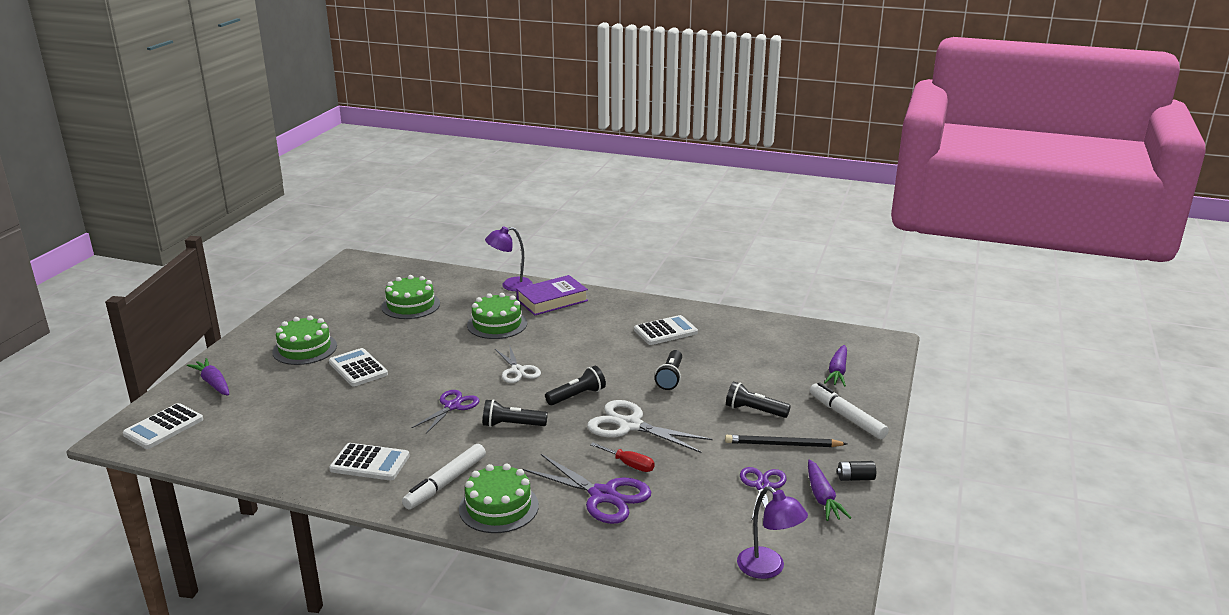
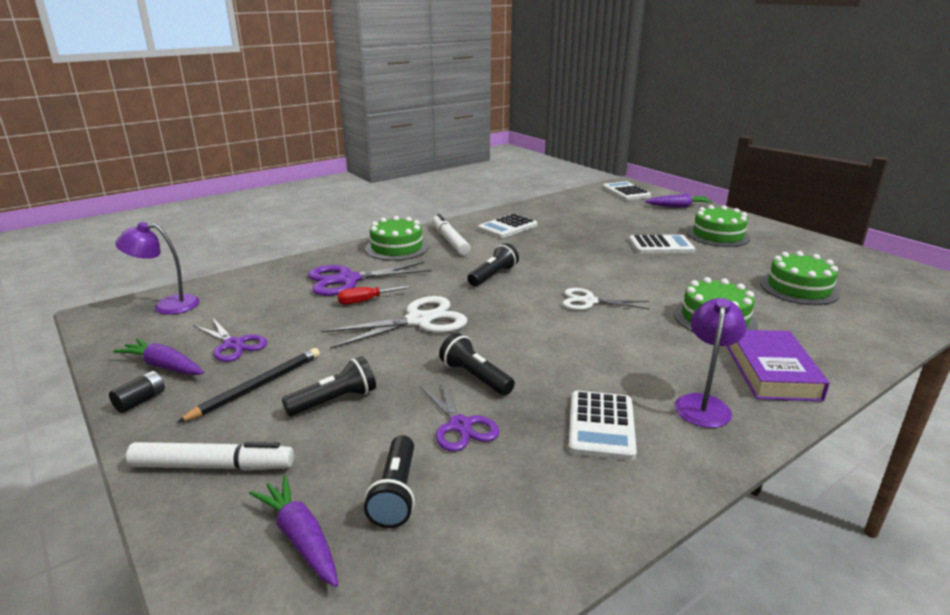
camera: 125 degrees right, 0 degrees up
(452, 406) = (553, 263): purple scissors -> purple scissors (460, 425)
(510, 285) = (843, 357): purple lamp -> purple lamp (703, 404)
(577, 396) = (504, 314): black flashlight -> black flashlight (396, 493)

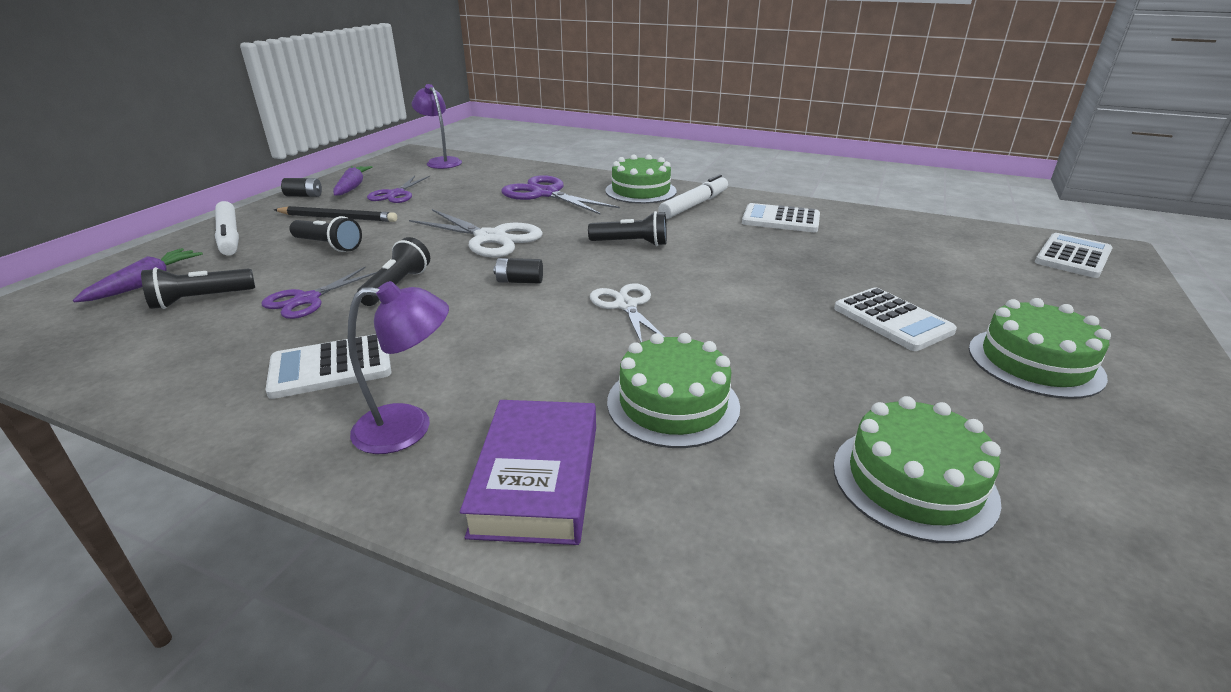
camera: 60 degrees right, 5 degrees up
(365, 301) = (510, 210): red screwdriver -> none
(517, 326) = (519, 281): none -> black battery
(678, 207) = (1104, 307): purple carrot -> none
(771, 372) = (536, 478): purple book -> purple book turned 60 degrees counterclockwise

